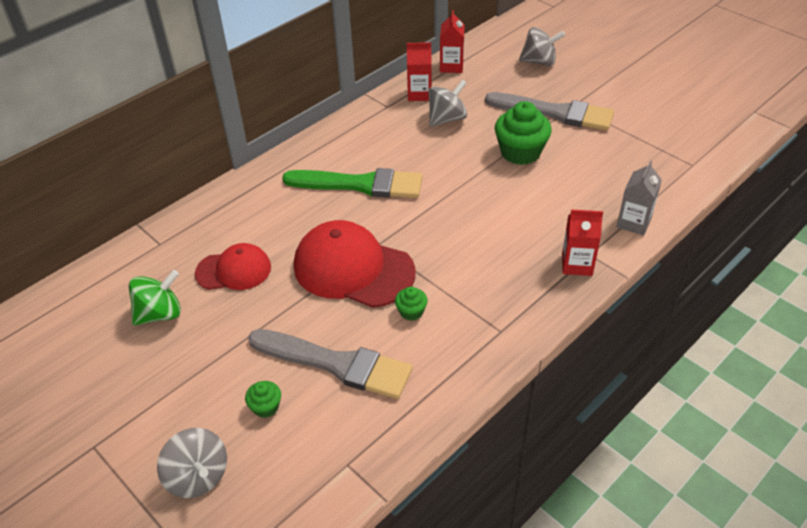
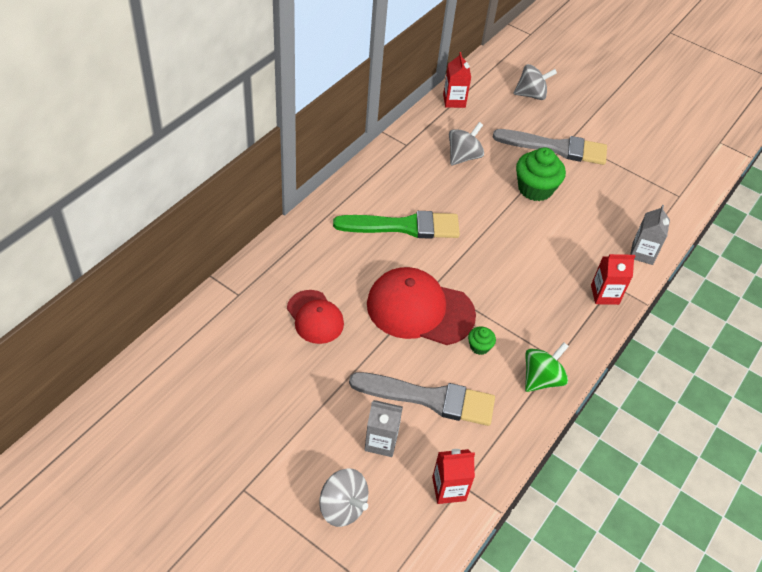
camera: 15 degrees left, 5 degrees up
(160, 314) = (261, 363): green spinning top -> green spinning top (541, 379)
(234, 270) = (315, 317): red cap -> red cap turned 75 degrees clockwise
(266, 407) = (381, 441): green cupcake -> grey carton
(419, 94) = (432, 131): red carton -> red carton (449, 489)

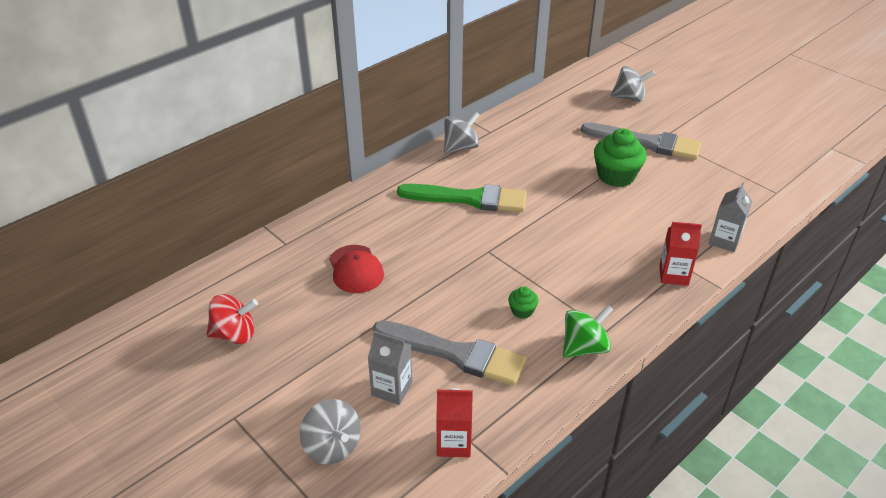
camera: 15 degrees right, 10 degrees down
(218, 402) = (235, 334): none -> red spinning top
(419, 309) = (466, 272): red cap -> none
(454, 101) = (548, 99): red carton -> none
(463, 157) = (546, 145): grey spinning top -> grey spinning top (460, 147)

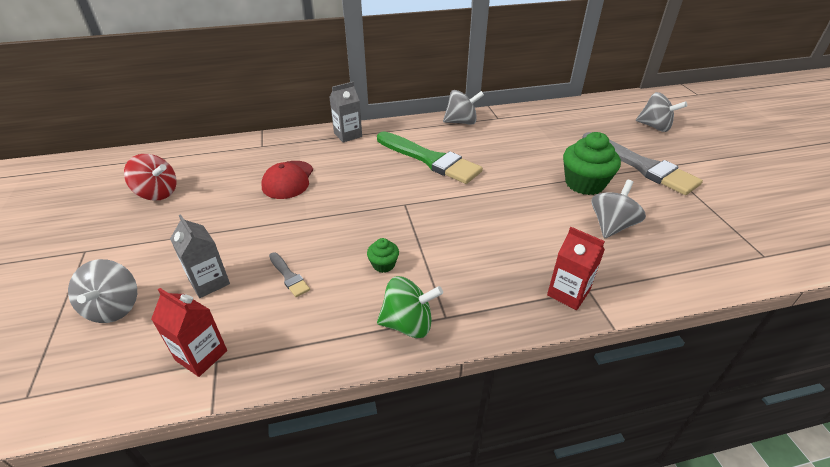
camera: 30 degrees right, 0 degrees up
(455, 354) = (289, 276): grey brush -> grey brush, size x0.43
(663, 207) = (611, 225): none -> grey spinning top
(724, 241) = (658, 282): grey carton -> grey carton (348, 135)

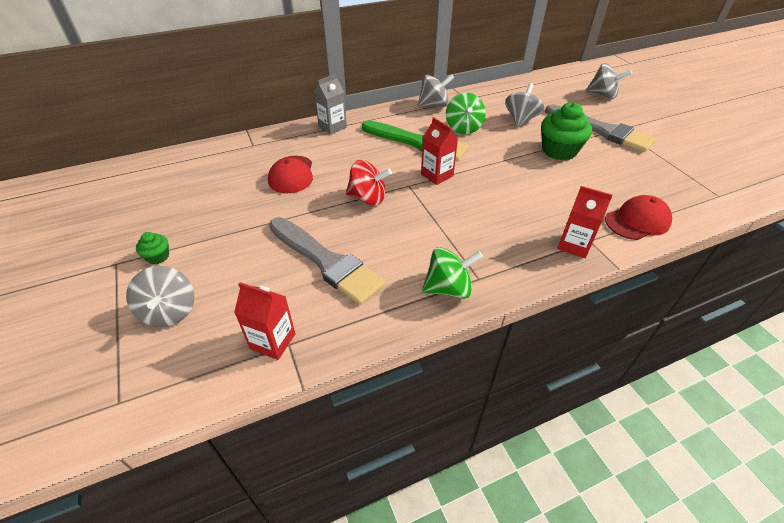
camera: 10 degrees left, 5 degrees up
(157, 193) = (166, 200): red spinning top -> red spinning top (368, 198)
(209, 282) = (253, 276): grey carton -> none
(289, 276) = (326, 262): grey brush -> grey brush, size x2.35
(383, 264) = (409, 241): green cupcake -> green cupcake (158, 257)
(439, 196) = (437, 175): none -> red carton
(485, 149) = (463, 128): none -> green spinning top
(611, 225) = (592, 184): grey spinning top -> grey spinning top (520, 120)
(653, 274) = (637, 221): none -> red cap

